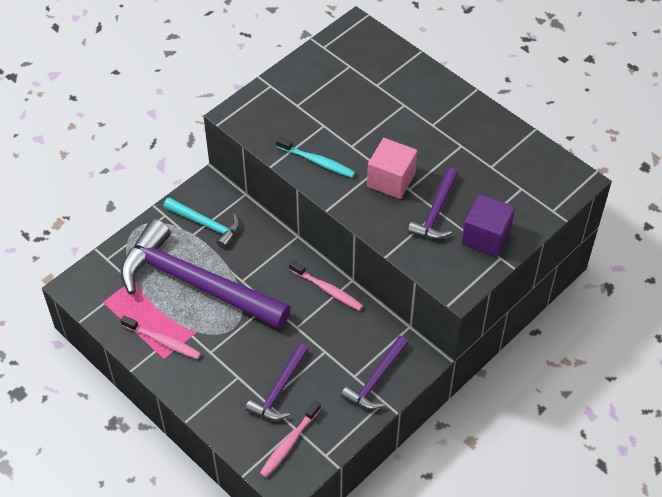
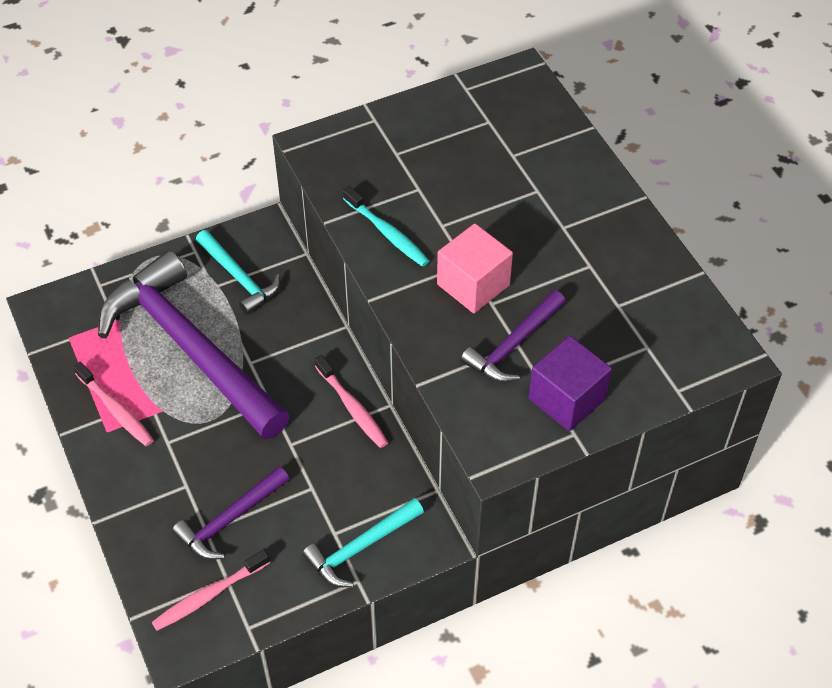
camera: 20 degrees right, 0 degrees up
(376, 380) = (360, 547): purple hammer -> turquoise hammer

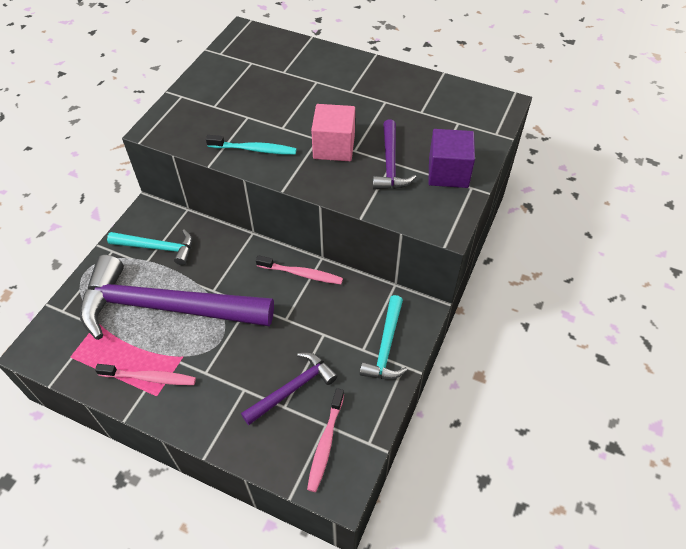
camera: 40 degrees left, 0 degrees up
(230, 520) = (293, 389): purple hammer -> purple hammer turned 135 degrees counterclockwise

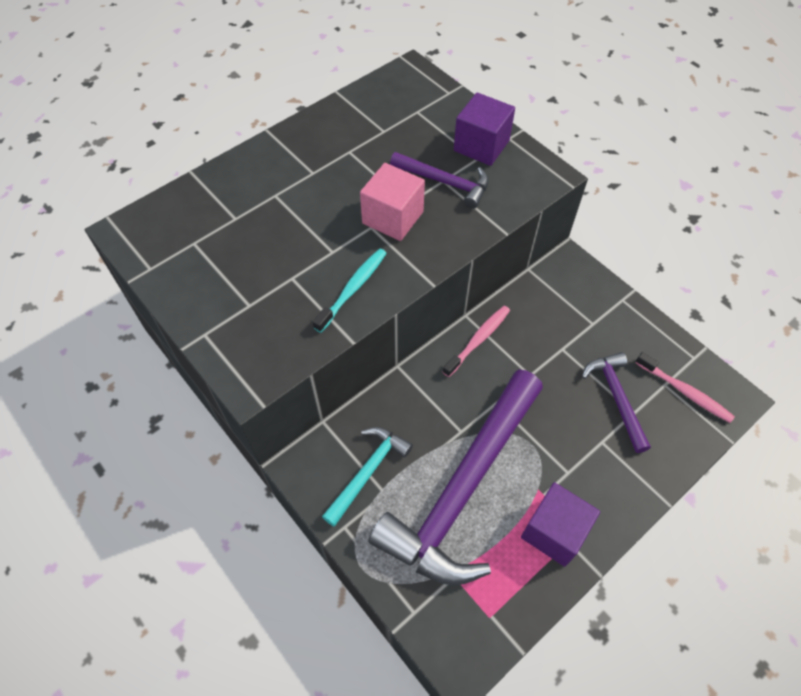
camera: 65 degrees left, 5 degrees up
(150, 378) = (554, 531): pink toothbrush -> purple cube
(386, 346) = (596, 304): turquoise hammer -> none

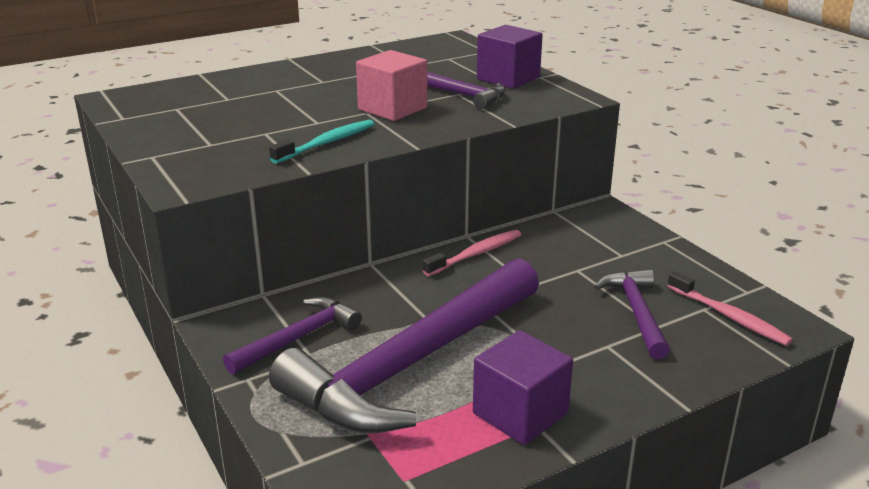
camera: 10 degrees right, 30 degrees down
(368, 472) = (298, 338): turquoise hammer -> purple hammer

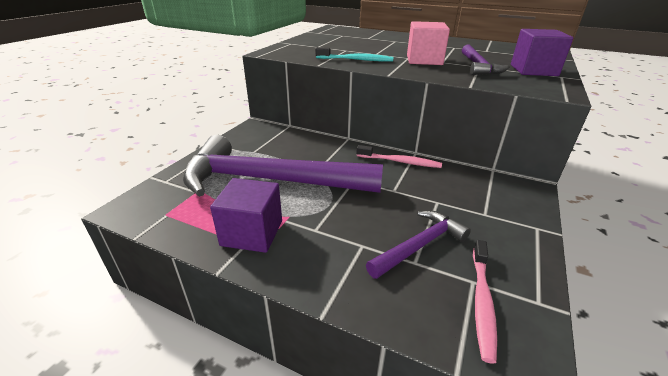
camera: 55 degrees right, 5 degrees up
(298, 338) = (263, 145): purple hammer -> none

